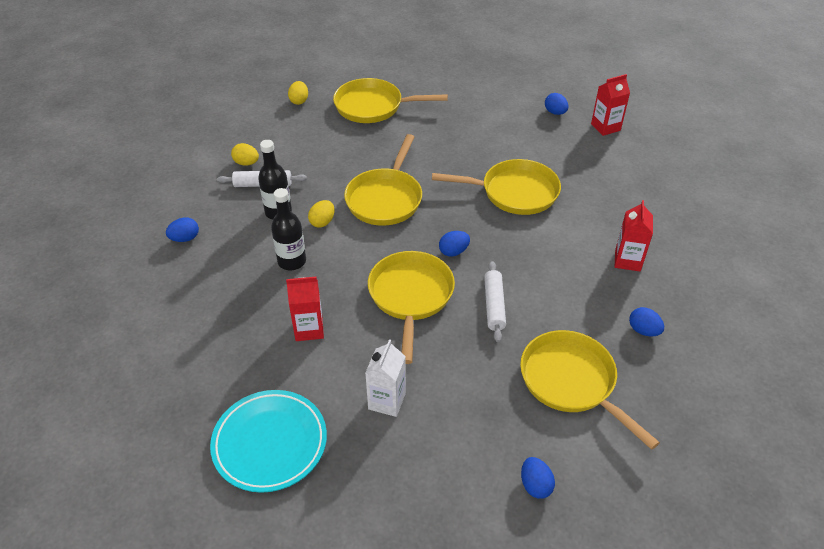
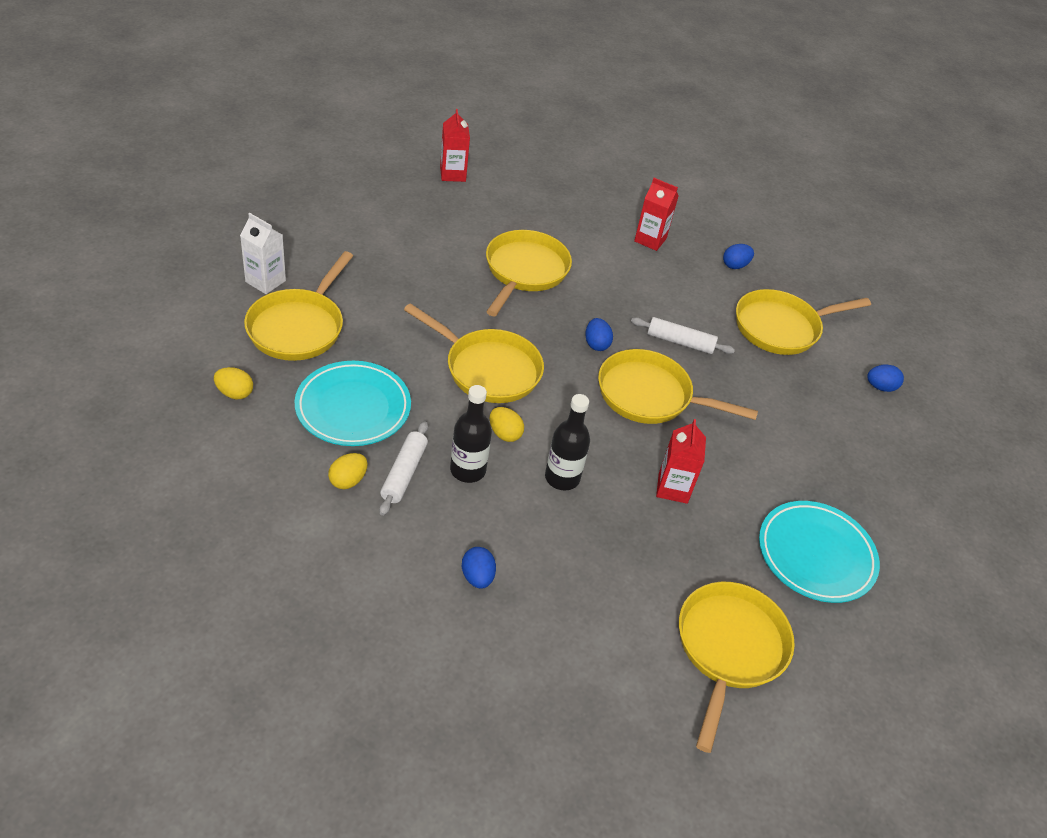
camera: 80 degrees left, 0 degrees up
(153, 390) = (729, 648): none -> yellow pan
(311, 148) = (353, 408): none -> turquoise plate
(387, 401) = (780, 453): white carton -> white carton (265, 281)
(555, 112) = (406, 195): blue egg -> none

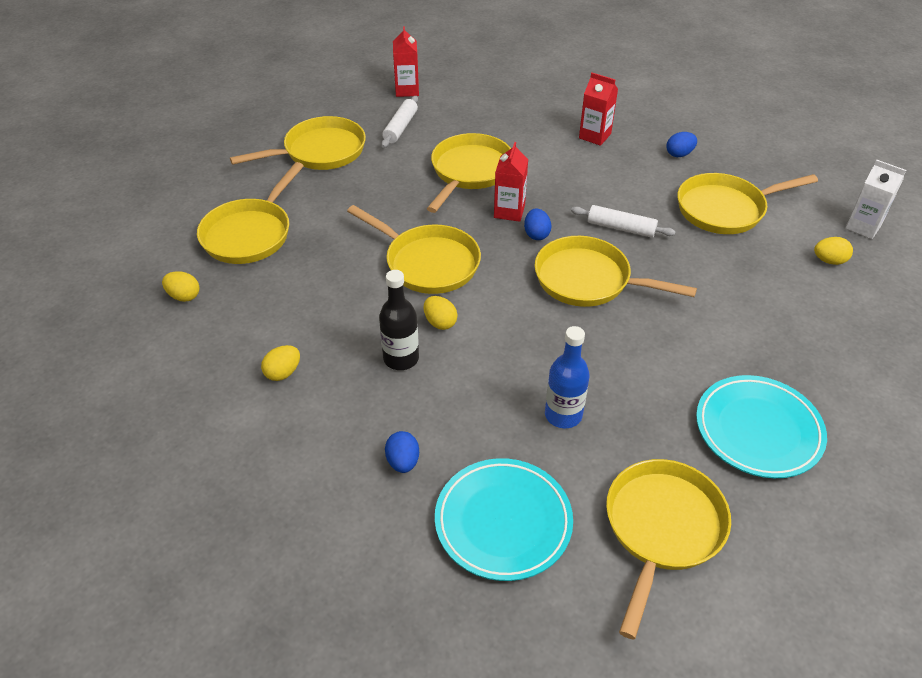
camera: 10 degrees right, 0 degrees up
(265, 281) = (223, 195): white carton -> white carton (863, 227)
(353, 408) = (294, 304): turquoise plate -> turquoise plate (503, 522)
(365, 238) = (320, 151): none -> yellow pan
(404, 473) = (338, 364): white rolling pin -> white rolling pin (400, 127)
(562, 478) = (495, 362): black bottle -> none
(631, 534) = (563, 415): none -> blue bottle
(673, 488) = (608, 368): red carton -> red carton (509, 211)
(880, 387) = (829, 261): blue egg -> yellow egg

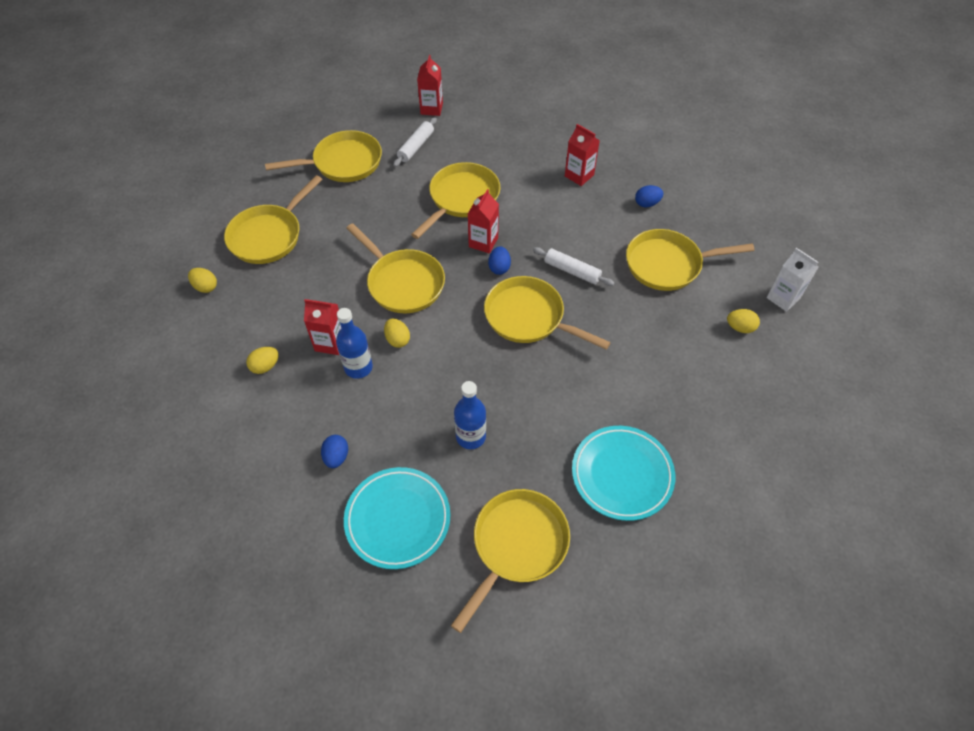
camera: 10 degrees right, 10 degrees up
(358, 337) = (330, 343): none -> red carton
(401, 358) = (358, 367): black bottle -> blue bottle

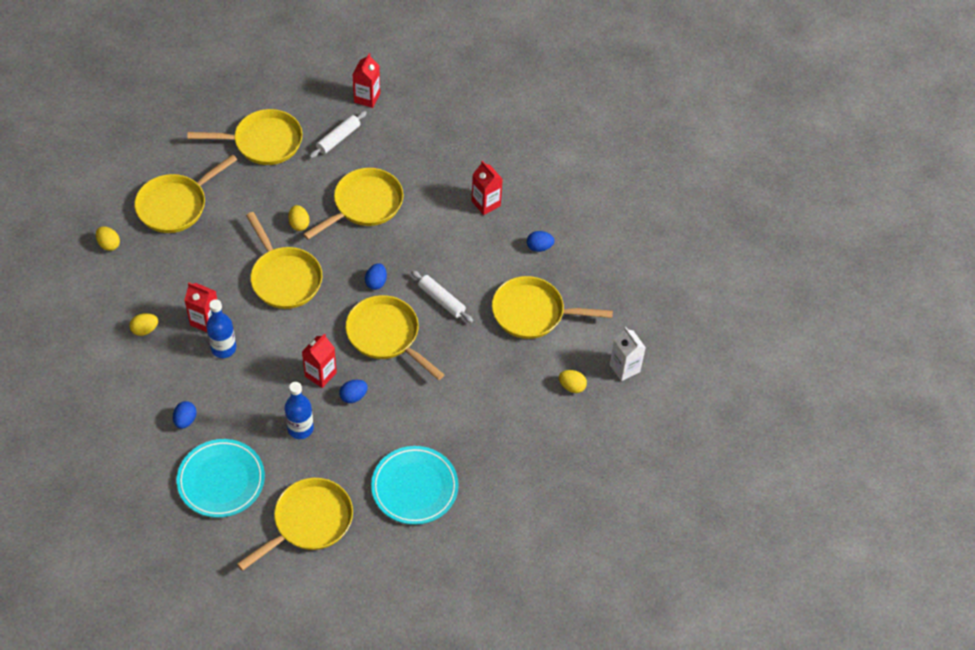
camera: 10 degrees right, 0 degrees up
(397, 339) = (264, 330): yellow egg -> yellow egg (299, 224)
(483, 242) = (370, 254): red carton -> red carton (320, 374)
(517, 388) = (353, 396): none -> blue egg

